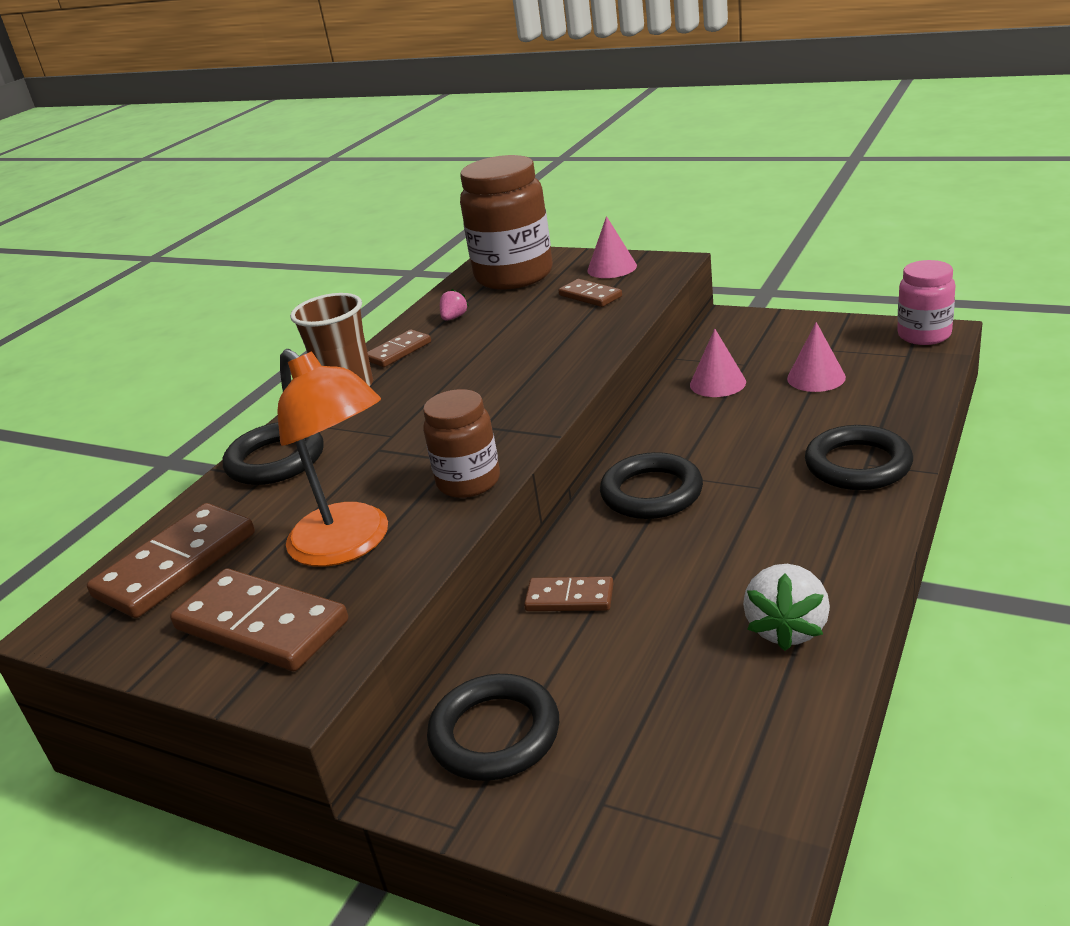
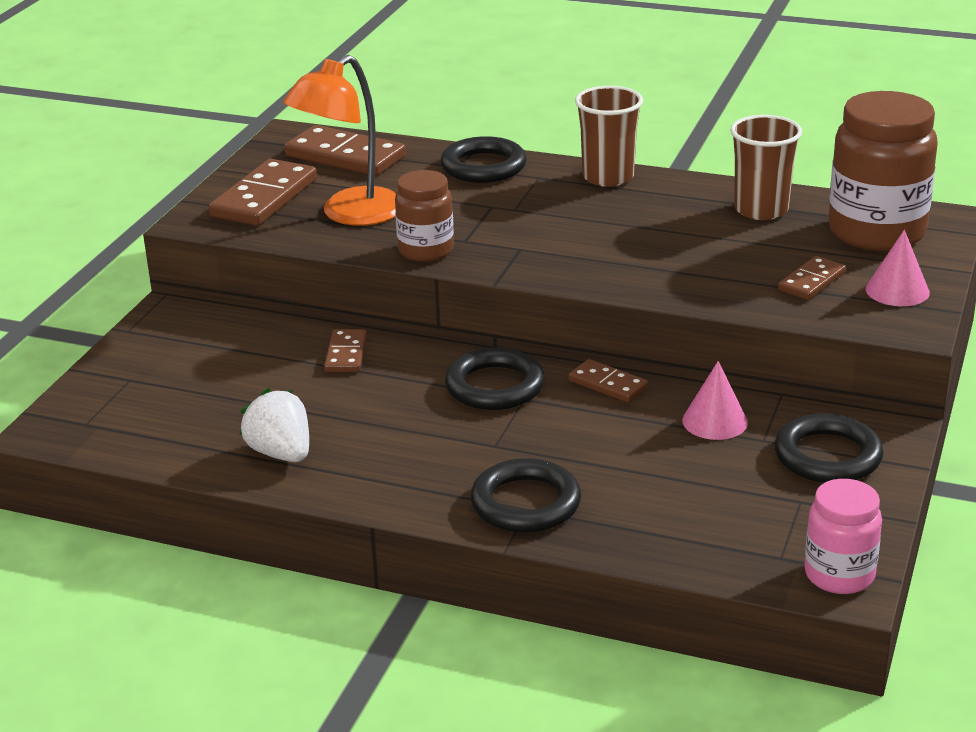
camera: 80 degrees right, 0 degrees up
(398, 351) = (682, 191): brown domino -> brown domino (607, 384)
(454, 318) = (761, 210): pink strawberry -> brown cup
(495, 734) = (204, 336): black ring -> black ring (827, 456)
(787, 628) = (281, 453): white strawberry -> white strawberry turned 45 degrees clockwise
(816, 378) = (723, 486): pink cone -> none

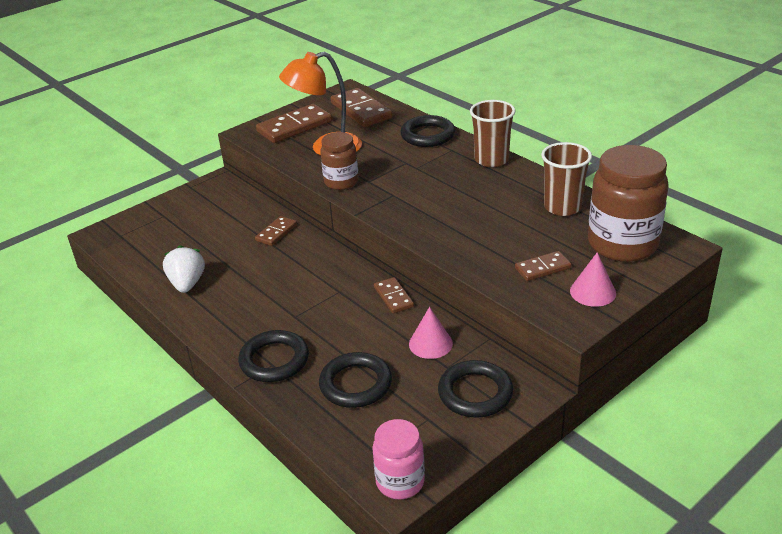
camera: 30 degrees right, 5 degrees up
(495, 386) = (331, 278): black ring -> black ring (356, 384)

